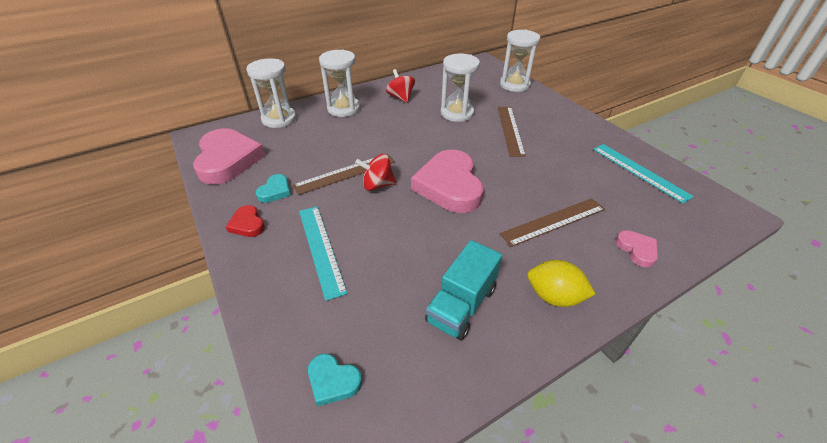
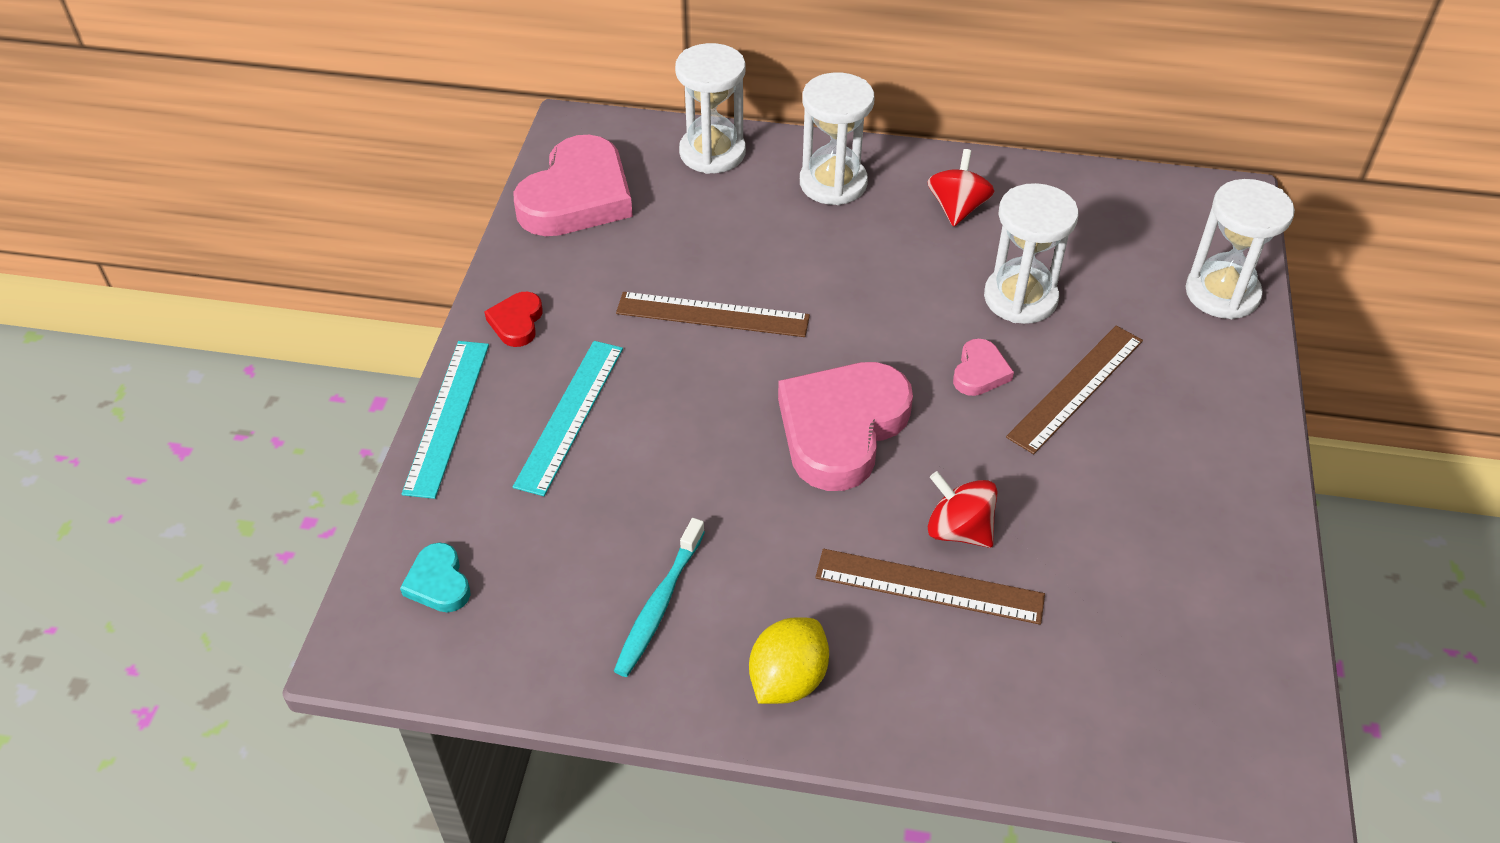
camera: 40 degrees right, 5 degrees up
(275, 191) = (592, 289): turquoise heart -> none
(377, 185) = (738, 362): red spinning top -> red spinning top (959, 530)
(461, 305) = (659, 604): turquoise truck -> turquoise toothbrush
(554, 296) = (788, 679): yellow lemon -> yellow lemon turned 60 degrees clockwise
(637, 250) = (1000, 712): pink heart -> pink heart (980, 372)
(639, 171) = (1210, 608): turquoise ruler -> turquoise ruler (448, 416)

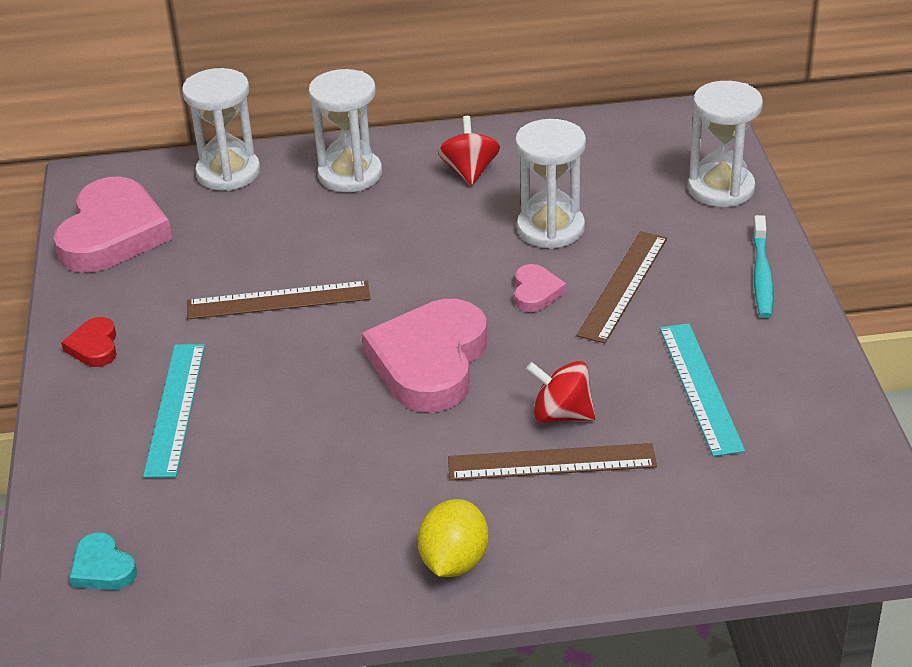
camera: 15 degrees left, 10 degrees down
(448, 416) = (57, 436): turquoise ruler -> turquoise ruler (700, 387)
(659, 604) = (317, 534): turquoise toothbrush -> turquoise toothbrush (762, 274)

